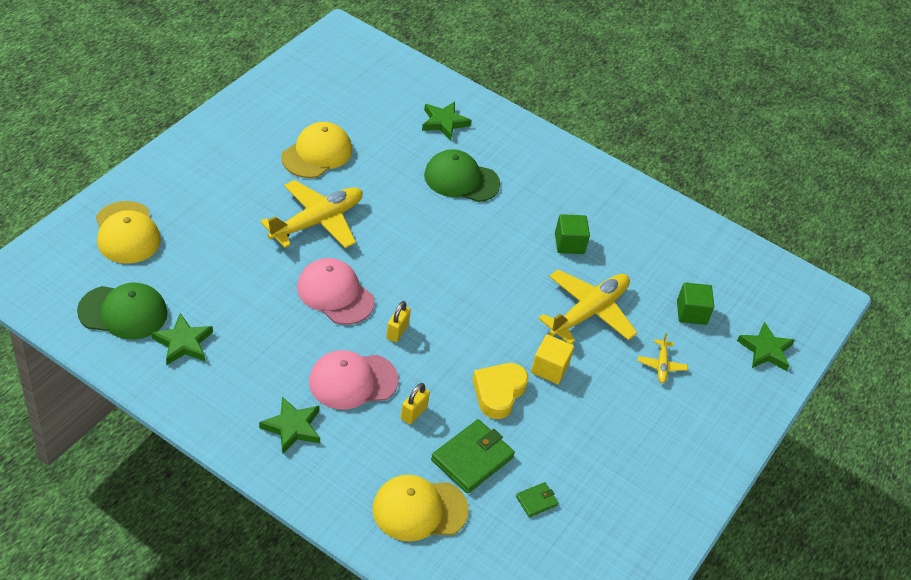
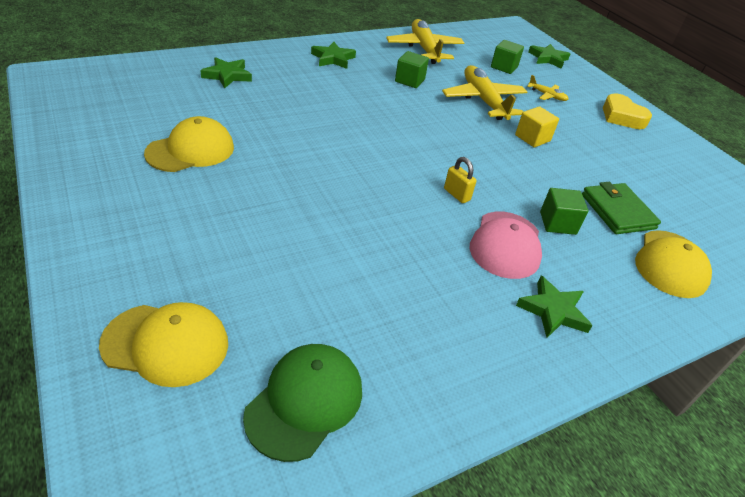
camera: 60 degrees left, 5 degrees down
(183, 343) = (391, 357): green star -> green star (333, 58)
(317, 153) = (191, 150): yellow cap -> yellow cap turned 75 degrees clockwise
(317, 222) = (283, 186): yellow plane -> yellow plane (424, 49)
(335, 294) = (388, 212): pink cap -> none
(413, 413) = (557, 223): yellow padlock -> green cube
(461, 179) = (301, 94): green cap -> none
(498, 393) = (549, 170): yellow heart -> yellow heart (622, 117)
(536, 501) = (667, 197): green wallet -> none

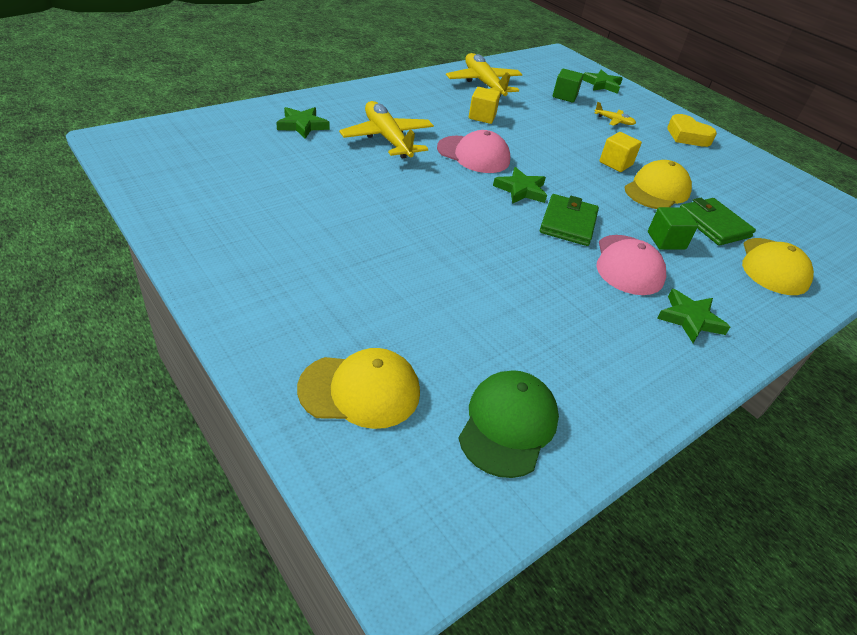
camera: 10 degrees left, 0 degrees up
(191, 150) = (300, 204): yellow cap -> yellow cap (657, 190)
(333, 58) = (399, 100): green star -> green star (521, 190)
(385, 117) = (473, 155): none -> pink cap
(409, 80) = (482, 116): green cube -> yellow cube
(456, 194) = (568, 223): yellow padlock -> green wallet
(483, 101) = (558, 131): yellow plane -> yellow plane (387, 139)

